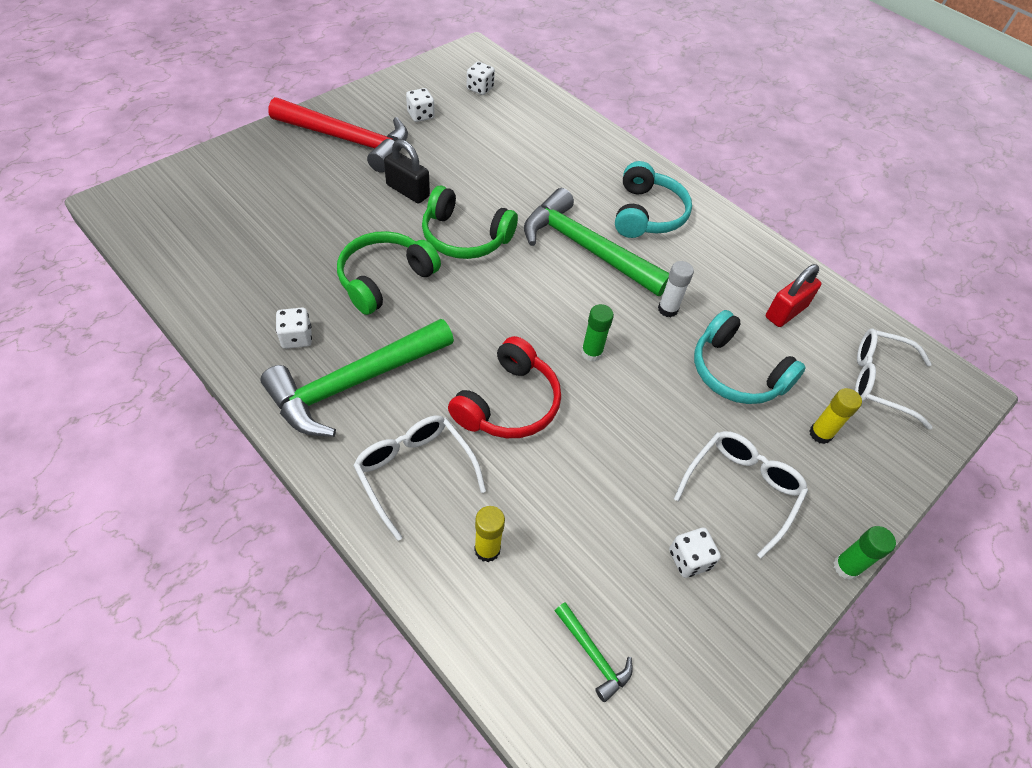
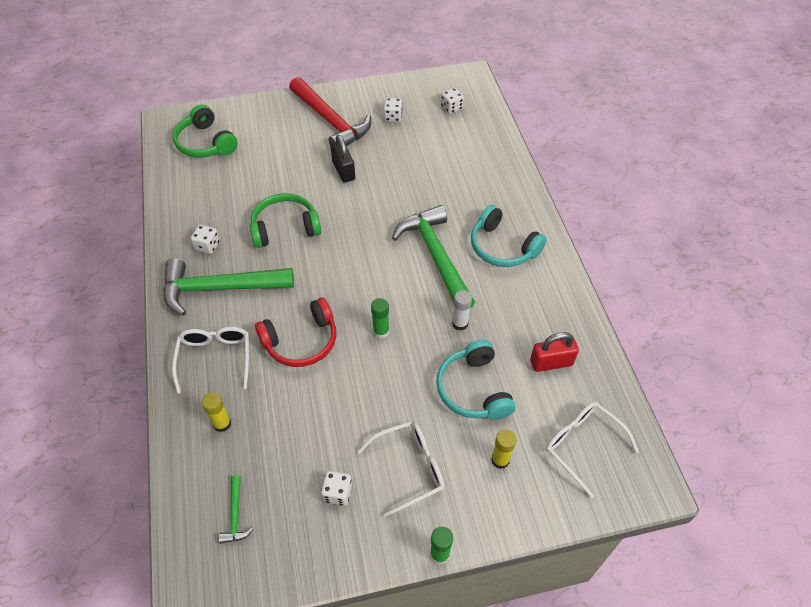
camera: 35 degrees right, 0 degrees up
(465, 237) = (357, 217): green headphones -> green headphones (206, 143)
(647, 214) = (502, 247): turquoise headphones -> turquoise headphones turned 90 degrees clockwise

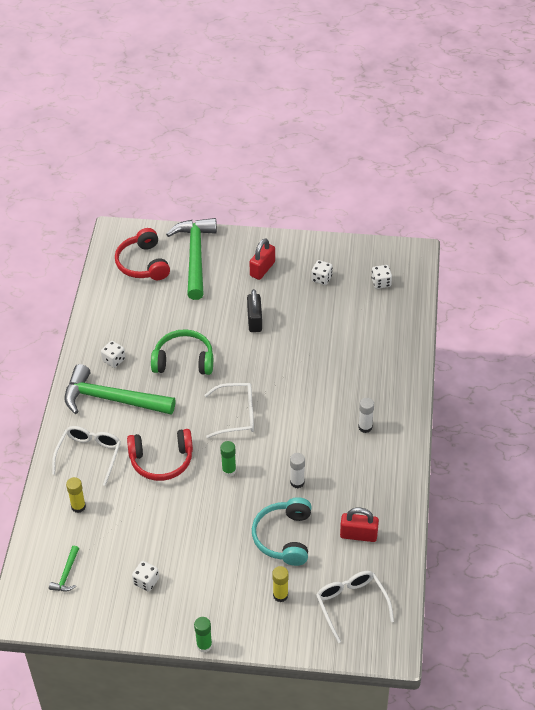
camera: 20 degrees right, 5 degrees down
(206, 143) = (143, 263): green headphones -> red headphones
(331, 121) = (262, 269): red hammer -> red padlock
(410, 468) = (208, 580): white glasses -> white glasses (237, 415)
(435, 256) = (302, 420): green hammer -> green hammer (195, 256)
(502, 247) = (365, 427): turquoise headphones -> white glue stick

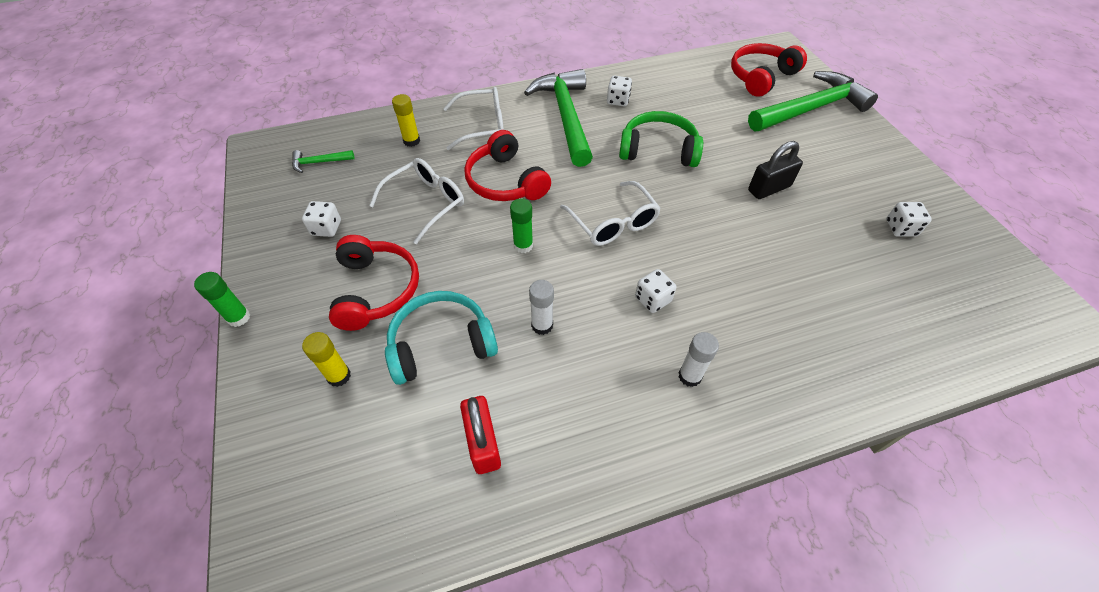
camera: 65 degrees right, 5 degrees up
(184, 361) = (658, 150): green headphones -> green headphones turned 60 degrees counterclockwise
(222, 563) = (375, 290): none -> red headphones
(262, 269) = (853, 167): red padlock -> none
(351, 604) = (345, 482): white glasses -> white glasses (426, 203)
(381, 283) = (966, 298): white dice -> white dice (652, 299)

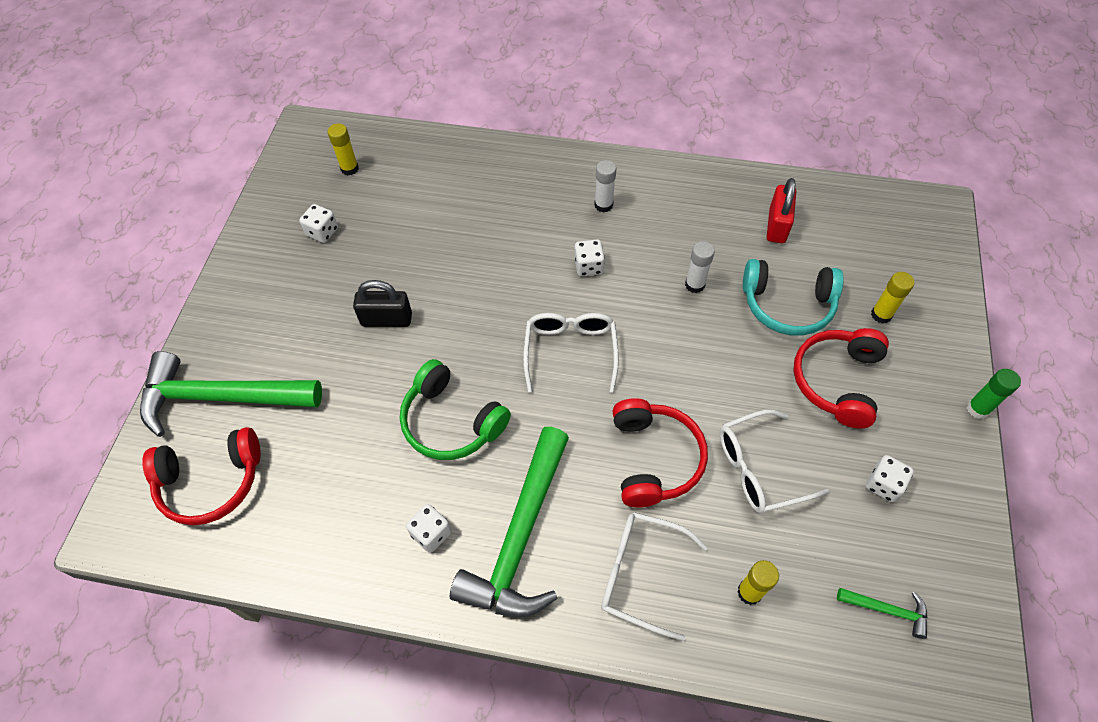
camera: 150 degrees left, 5 degrees up
(523, 245) = (674, 366): green glue stick -> none
(965, 297) = (349, 168): none -> yellow glue stick

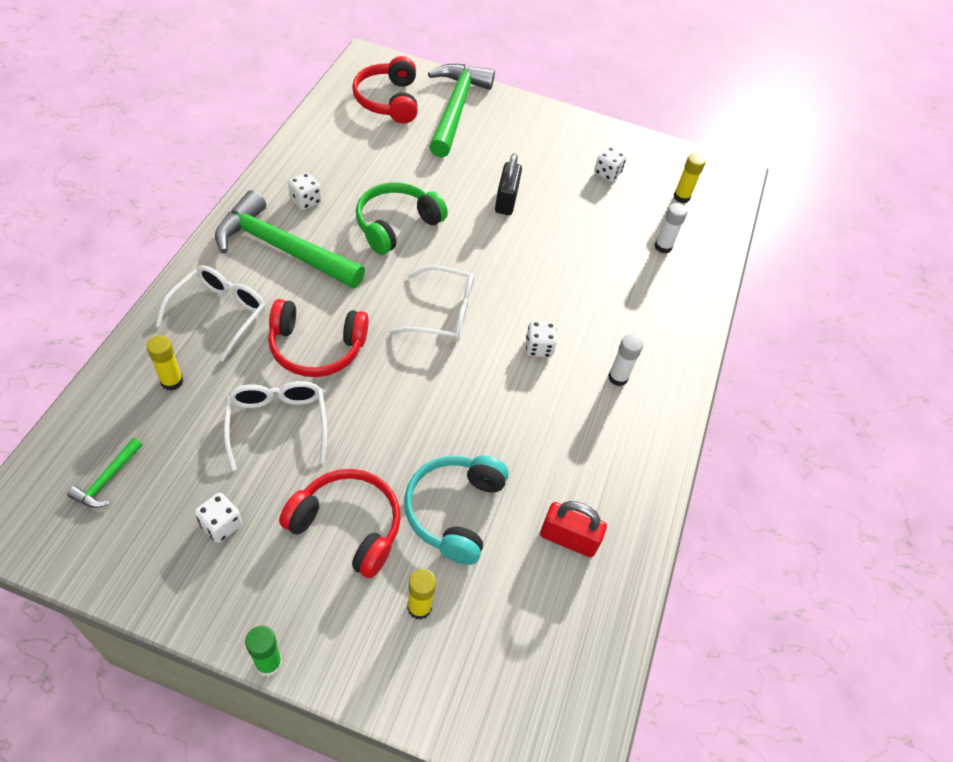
camera: 90 degrees right, 5 degrees down
(695, 285) = (499, 431): white glue stick -> white glue stick (663, 247)

